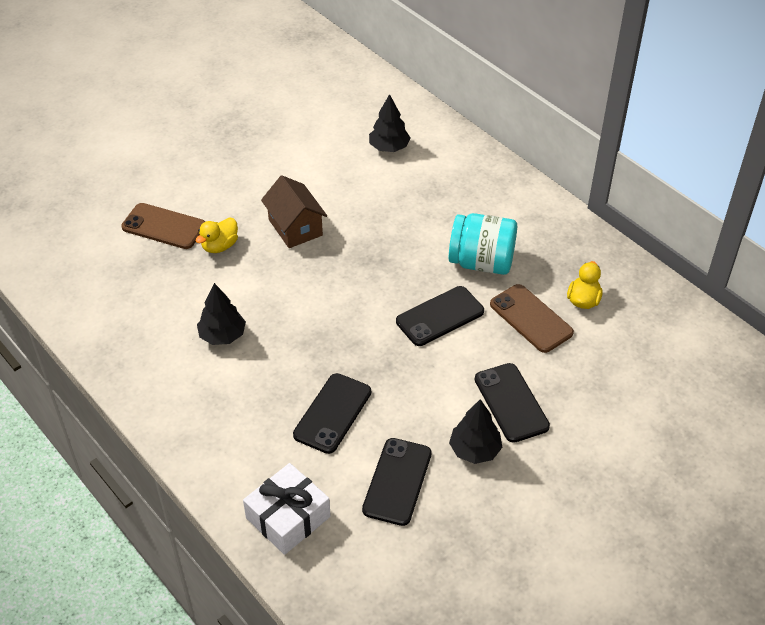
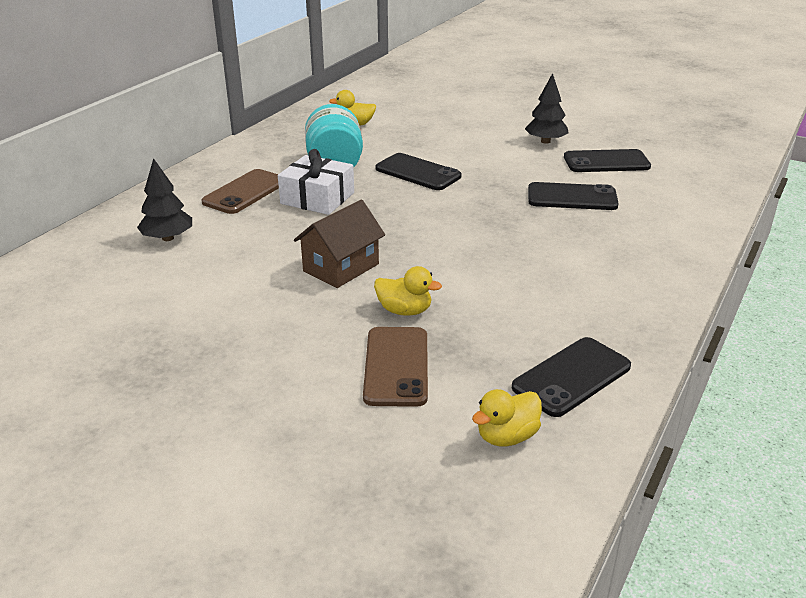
camera: 110 degrees left, 15 degrees down
(72, 254) = (506, 436): none -> yellow duck
(222, 335) = (538, 272): black tree -> none
(288, 517) = (691, 195): white gift -> white gift (317, 198)
(511, 403) = (487, 135): black phone -> black phone (571, 377)
(531, 318) = (391, 139): brown phone -> brown phone (245, 192)

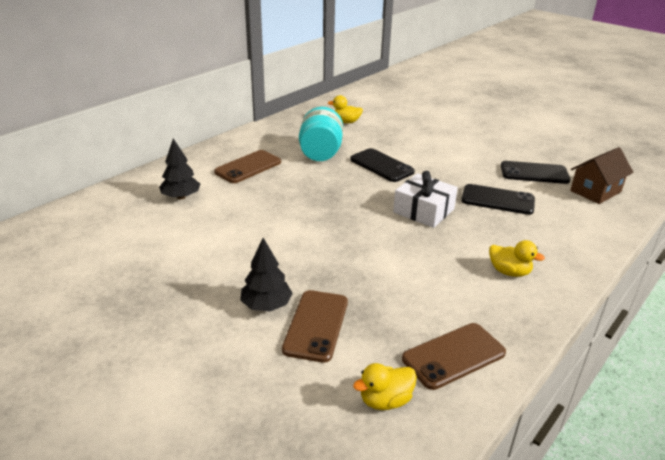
camera: 10 degrees right, 0 degrees up
(317, 198) = (299, 178): white gift -> white gift (423, 211)
(341, 267) = (299, 236): brown house -> brown house (595, 191)
(404, 311) = (337, 279): yellow duck -> yellow duck (509, 272)
(545, 141) = (489, 150): black tree -> black tree (266, 305)
(571, 377) = (453, 356): black phone -> brown phone

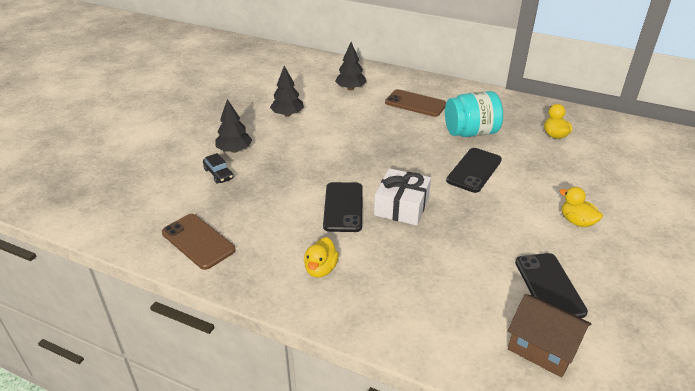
camera: 75 degrees right, 5 degrees up
(207, 250) = (287, 114): none -> black tree
(316, 325) = (218, 174): brown phone -> black car
(385, 400) = (150, 214): yellow duck -> yellow duck (577, 221)
(497, 200) = (457, 256): black phone -> black phone (343, 207)

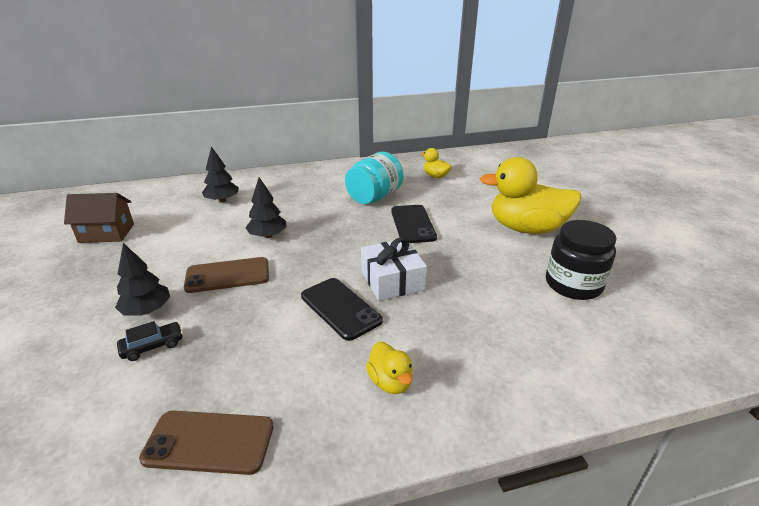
camera: 40 degrees left, 5 degrees down
(218, 174) = (152, 346): black car -> black car turned 45 degrees counterclockwise
(287, 114) = (177, 248): black tree -> black tree (268, 236)
(415, 104) = (301, 192): brown phone -> brown phone (227, 275)
(542, 348) = (632, 334): brown house -> brown house (107, 233)
(549, 286) = (573, 284): black phone -> black jar
(577, 221) = (526, 228): yellow duck -> yellow duck, size x2.19

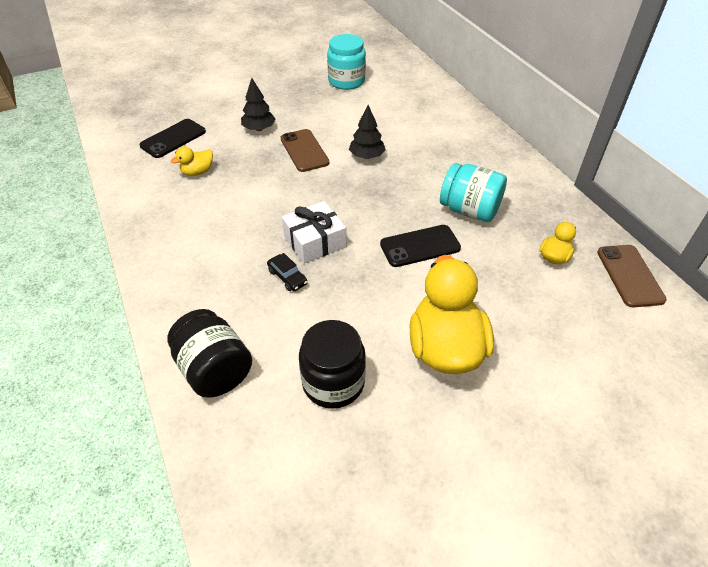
camera: 80 degrees right, 15 degrees up
(107, 233) = (346, 81): brown house -> turquoise jar
(152, 346) = (225, 142): black car -> black car (287, 277)
(209, 442) = (150, 186): brown phone -> brown phone (629, 275)
(222, 200) = (418, 117): black tree -> none
(340, 308) = (271, 216): black phone -> black phone (173, 139)
(390, 382) = (193, 253): yellow duck -> yellow duck (197, 172)
(577, 362) = (214, 370): none -> black jar

